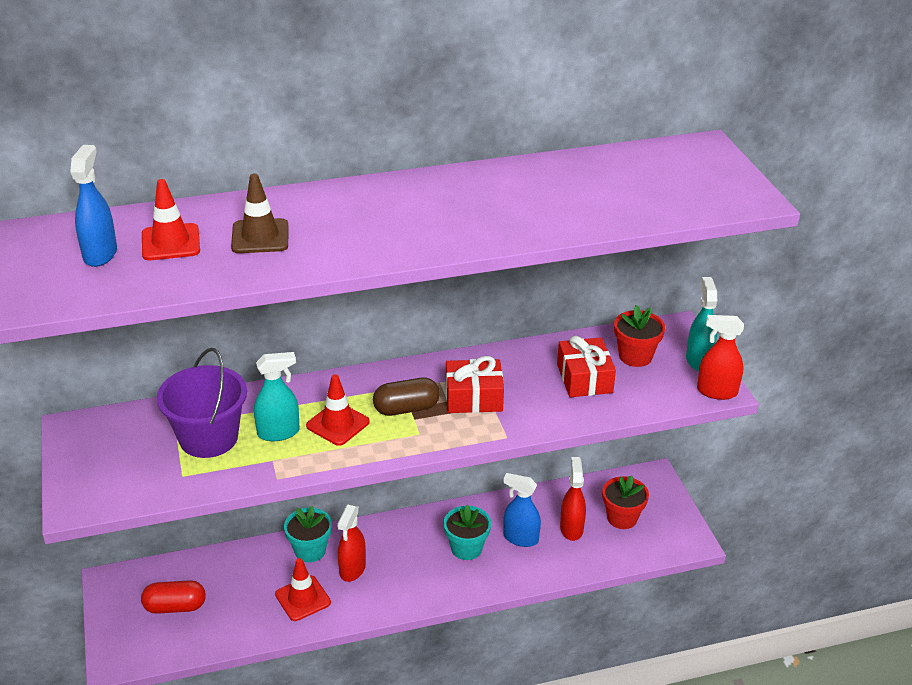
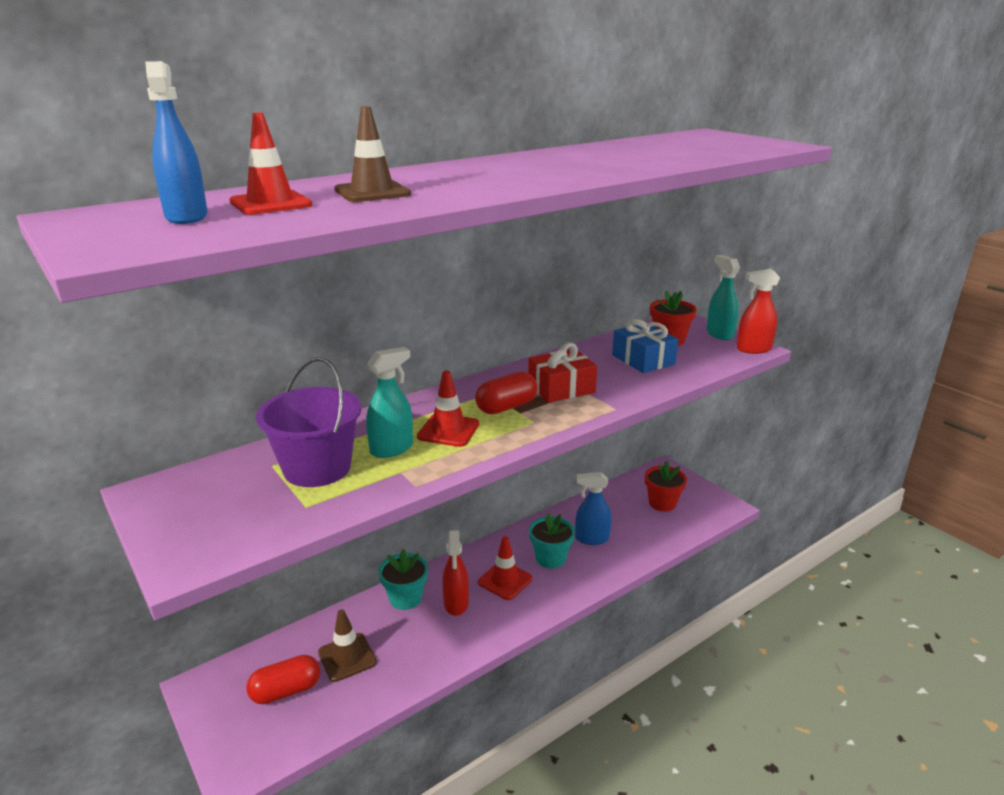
camera: 20 degrees left, 10 degrees down
(235, 592) = (347, 657): none -> brown traffic cone
(303, 598) = (421, 643): red traffic cone -> red traffic cone (505, 580)
(406, 408) = (506, 407): brown capsule -> red capsule
(571, 528) = (628, 521): red spray bottle -> none
(584, 378) = (643, 359): red gift -> blue gift

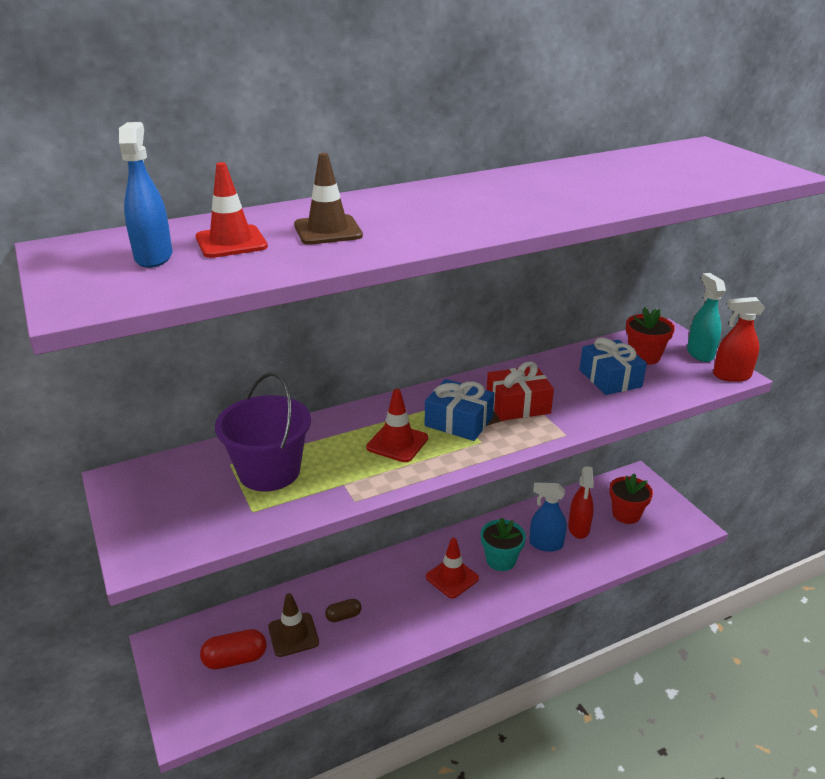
camera: 10 degrees right, 5 degrees up
(392, 449) = (340, 458): turquoise spray bottle -> none
(398, 632) = (343, 616): none -> brown capsule
(405, 598) = (355, 583): turquoise flower pot -> none
(456, 603) = (401, 595): red spray bottle -> red spray bottle (578, 528)
(506, 407) = (458, 422): red capsule -> blue gift

